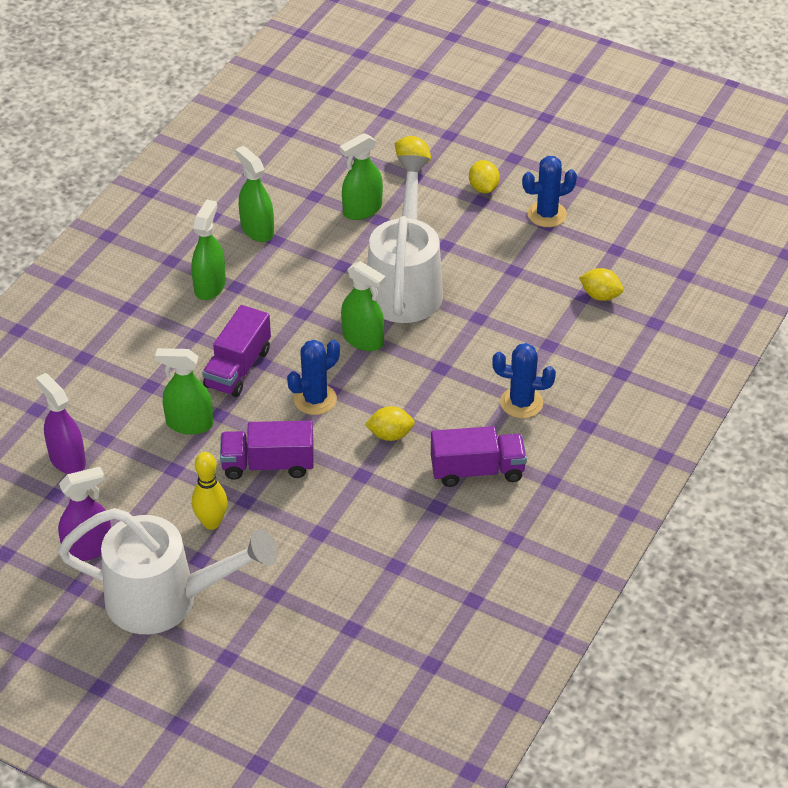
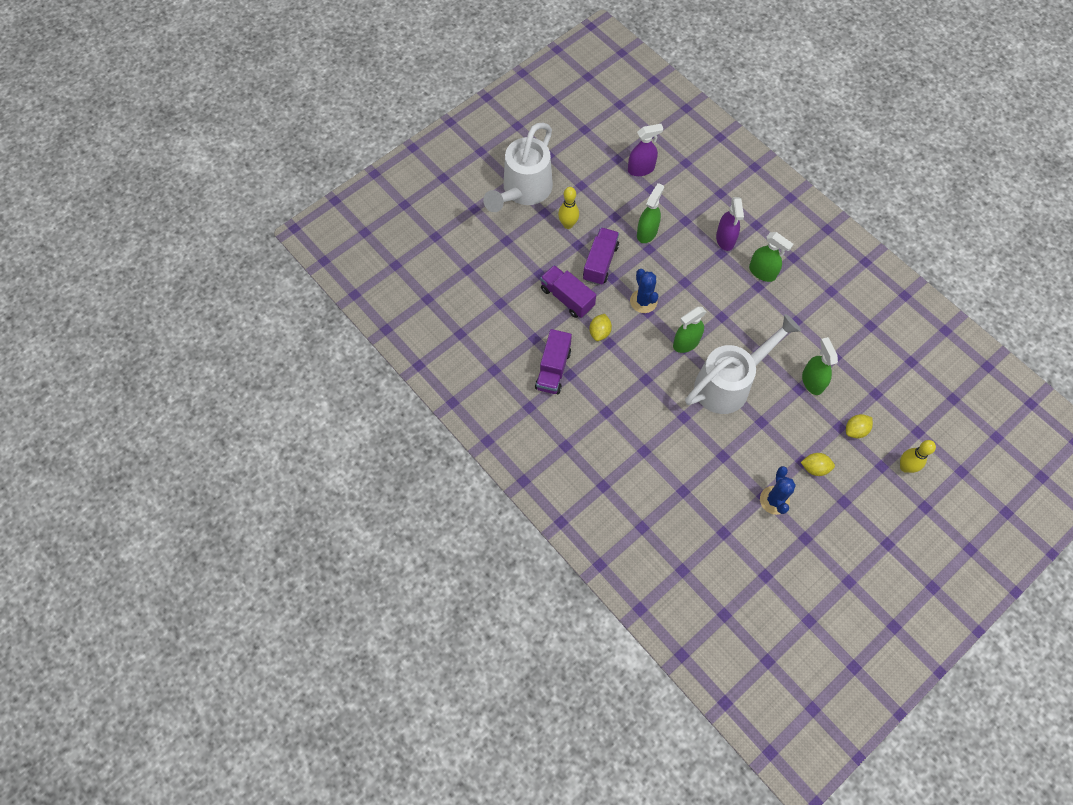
camera: 110 degrees right, 20 degrees up
(88, 548) = (573, 165): purple spray bottle -> purple spray bottle (725, 239)
(238, 368) = (684, 268): purple truck -> purple truck (567, 298)
(257, 230) = (809, 313): green spray bottle -> none
(405, 285) = (729, 383): white watering can -> white watering can turned 60 degrees counterclockwise
(439, 116) = (905, 467): none -> yellow bowling pin
(521, 403) = (599, 414): blue cactus -> none
(600, 295) = (680, 502): yellow lemon -> none

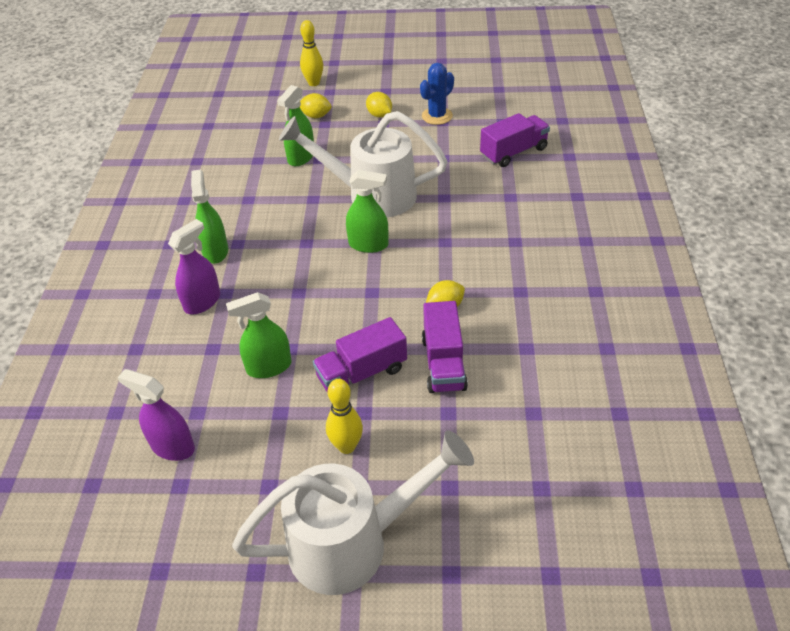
camera: 135 degrees left, 20 degrees down
(553, 369) = (534, 306): purple truck -> purple truck (513, 152)
(643, 301) = (363, 304): blue cactus -> none

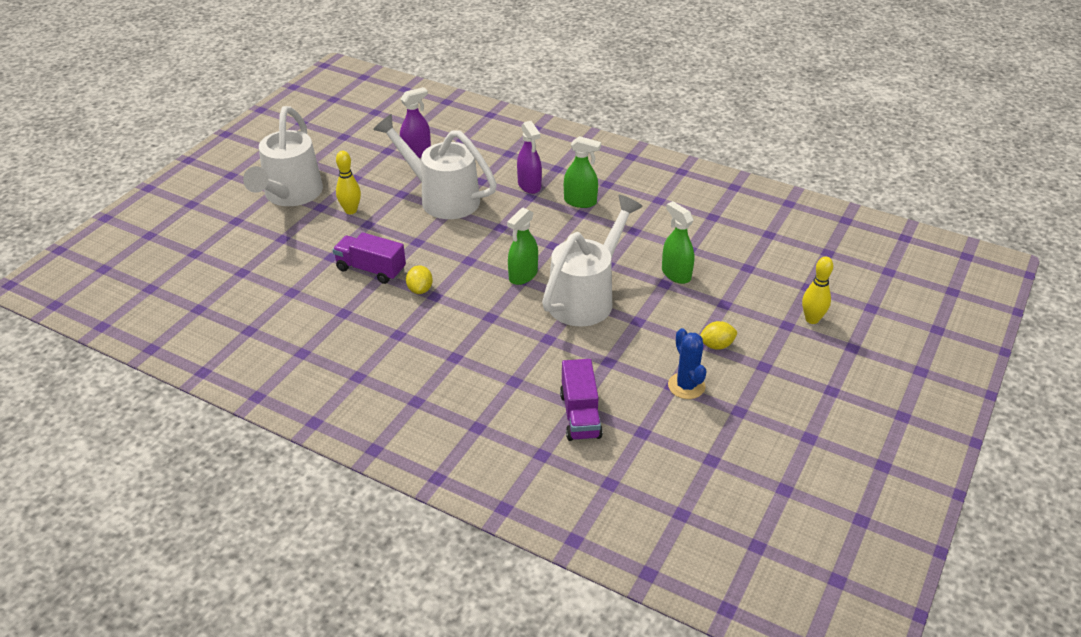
camera: 115 degrees right, 5 degrees down
(268, 367) = (442, 198): green spray bottle -> white watering can
(316, 116) = (743, 302): yellow lemon -> none
(362, 373) = (399, 233): purple truck -> none

